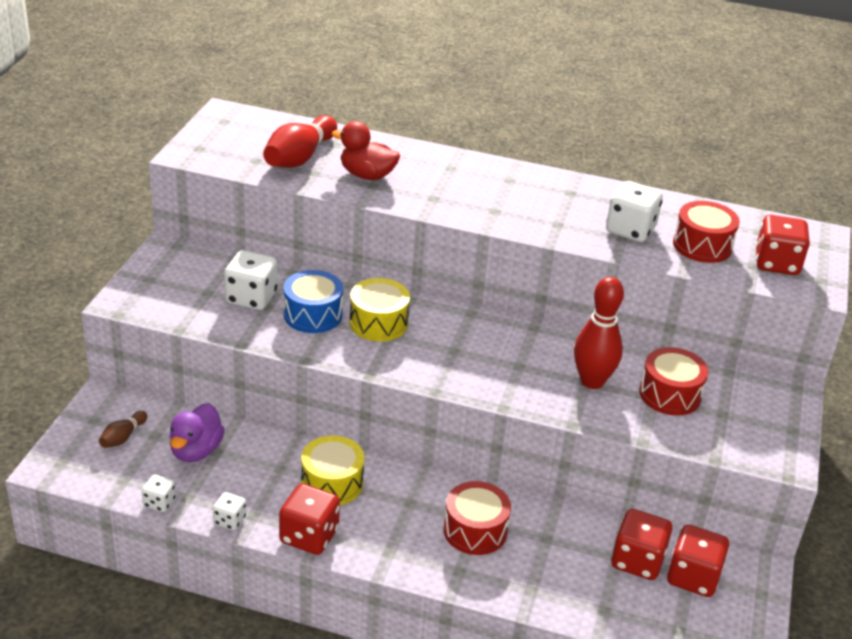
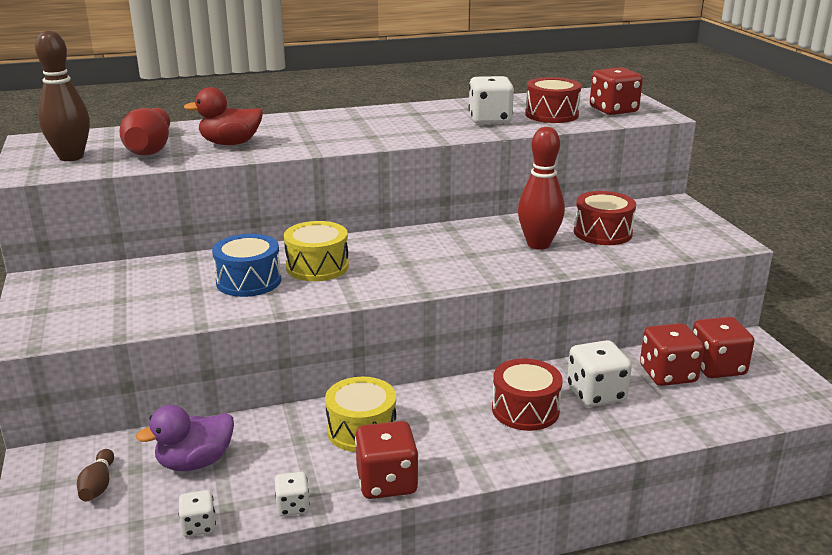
camera: 30 degrees left, 10 degrees down
(196, 451) = (195, 462): purple duck -> purple duck turned 75 degrees clockwise
(233, 146) = (71, 157): none -> brown bowling pin
(251, 298) = (172, 289): white dice -> white dice (596, 394)

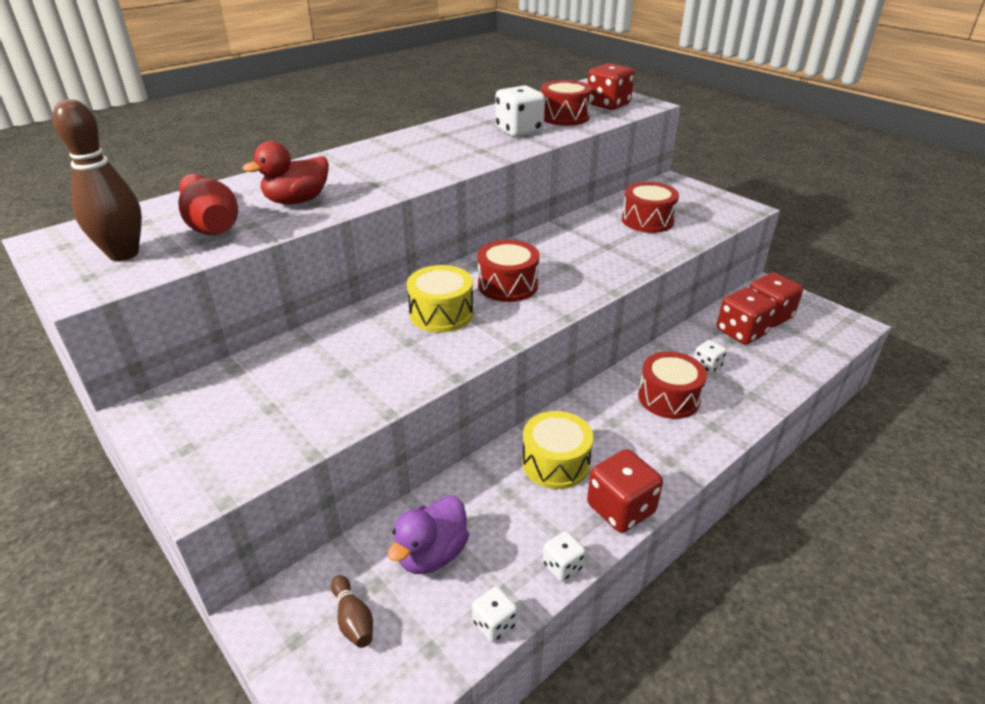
camera: 25 degrees left, 10 degrees up
(248, 281) = (389, 347): blue drum -> none
(399, 258) = (508, 285): none -> red drum
(538, 244) = (609, 243): red bowling pin -> none
(596, 394) = (707, 366): white dice -> white dice, size x0.55

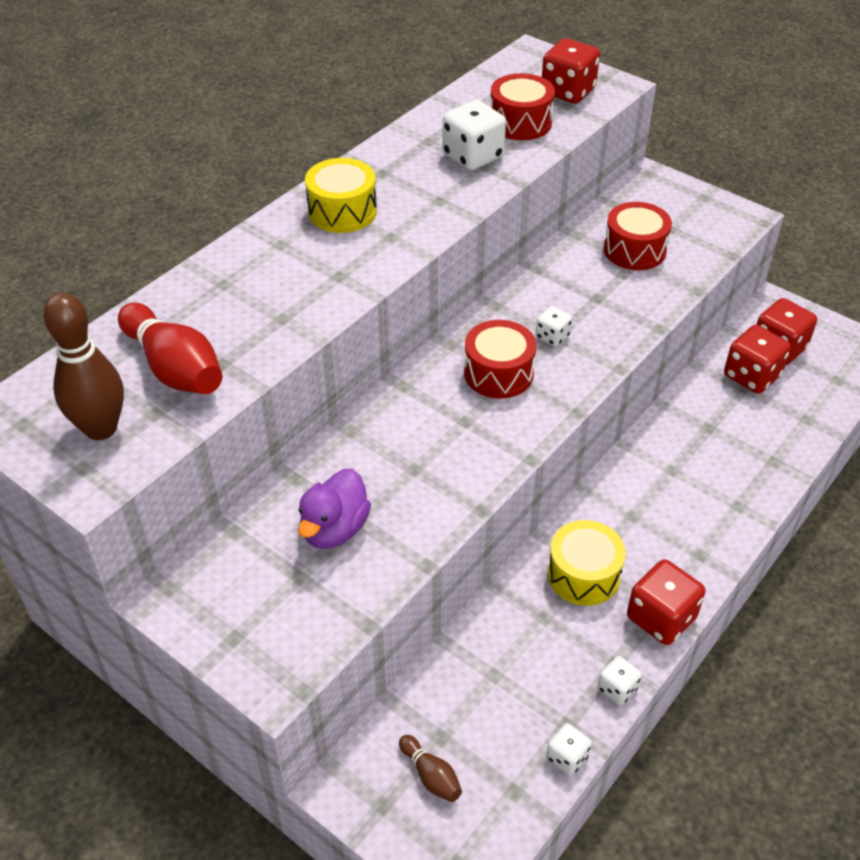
camera: 10 degrees left, 10 degrees up
(297, 201) = (256, 317): red duck -> none
(432, 554) = (485, 697): purple duck -> purple duck (334, 529)
(441, 313) = (437, 425): yellow drum -> yellow drum (342, 211)
(668, 398) = (686, 476): red drum -> none
(707, 366) = (720, 428): white dice -> white dice (552, 337)

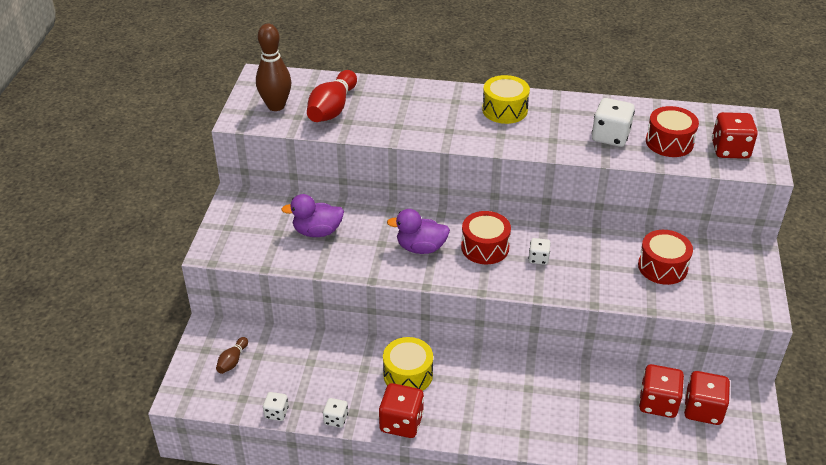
camera: 60 degrees right, 5 degrees down
(453, 433) = (421, 248): none -> purple duck

